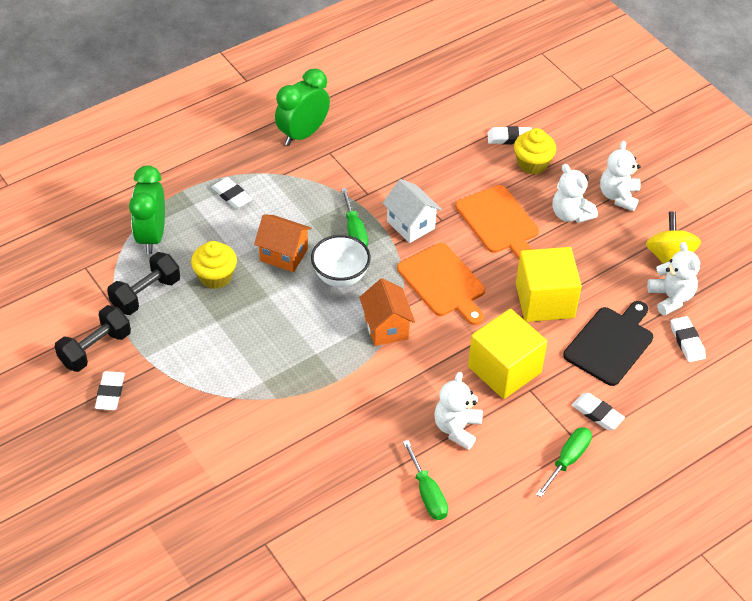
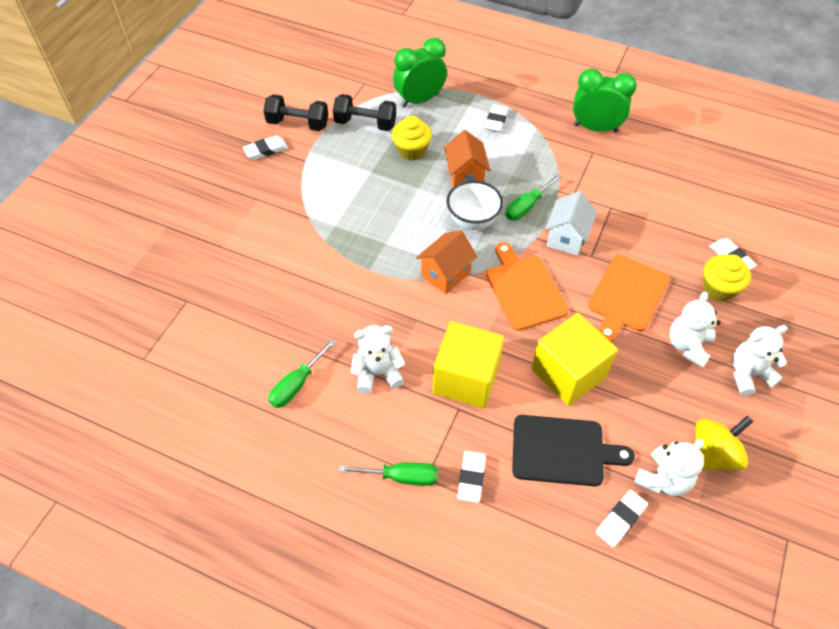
camera: 60 degrees right, 5 degrees up
(443, 283) = (524, 289): orange cutting board -> orange cutting board turned 135 degrees clockwise

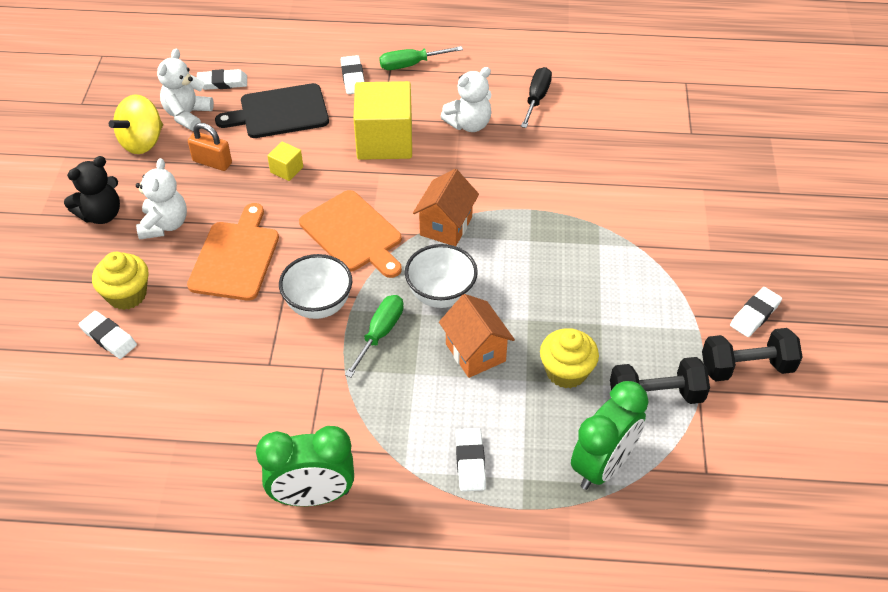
camera: 160 degrees right, 5 degrees down
(297, 384) = (536, 99): green screwdriver -> black screwdriver
(566, 238) = (319, 306): white house -> white bowl
(568, 373) = (286, 170): yellow cube -> yellow cube, size x0.43
(620, 519) = (222, 82): white eraser -> white eraser turned 60 degrees clockwise
(640, 404) = (212, 162): none -> orange padlock
(748, 374) = (101, 214): white teddy bear -> black teddy bear

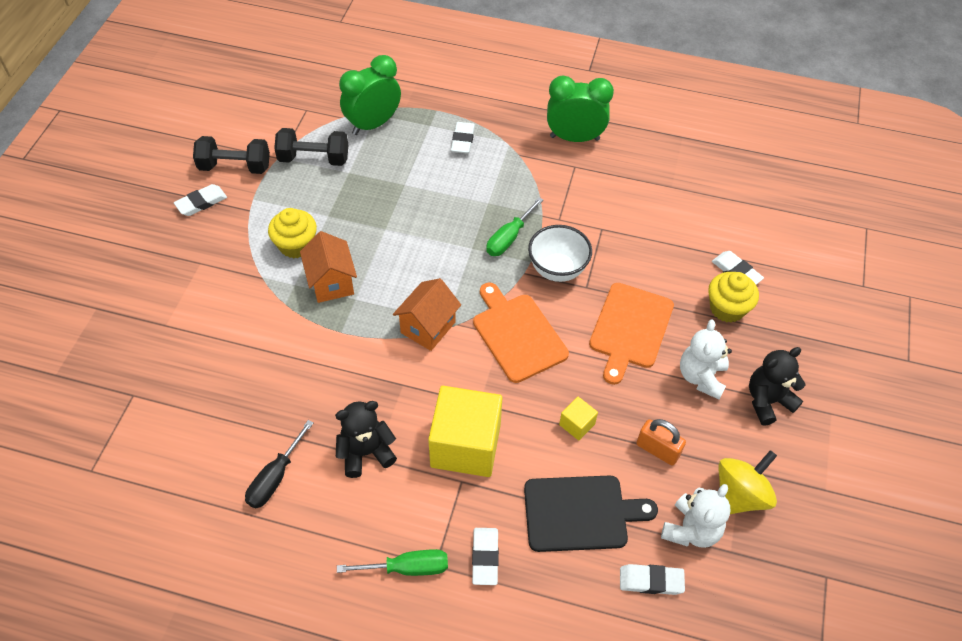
camera: 170 degrees left, 5 degrees up
(441, 295) = (451, 261): white bowl -> none
(469, 124) = (366, 452): white teddy bear -> black teddy bear
(475, 352) = (436, 211): orange house -> orange house (331, 283)
(566, 371) = (371, 185): yellow cupcake -> yellow cupcake (296, 245)

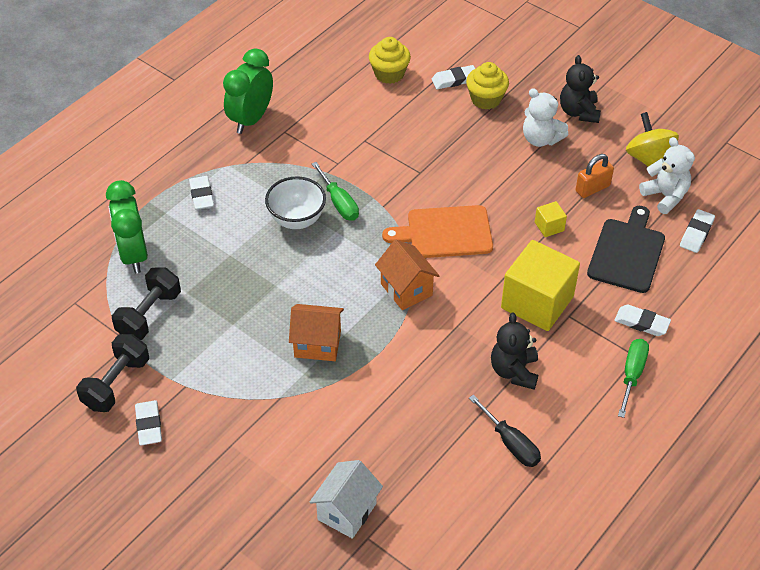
camera: 65 degrees left, 5 degrees down
(156, 370) = (347, 511): none -> white house
(296, 245) = (255, 359): yellow cupcake -> yellow cupcake (389, 74)
(463, 140) = (201, 195): white eraser -> white eraser turned 45 degrees clockwise
(557, 270) = (392, 184): white bowl -> white bowl (297, 220)
(630, 329) = (476, 162): orange cutting board -> none

